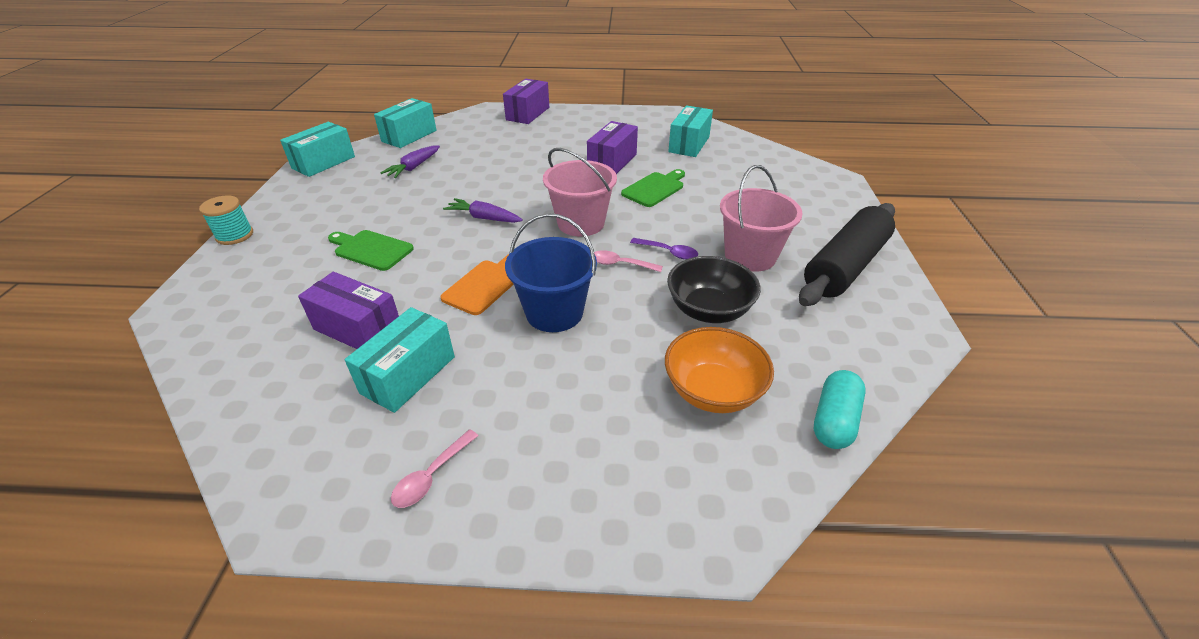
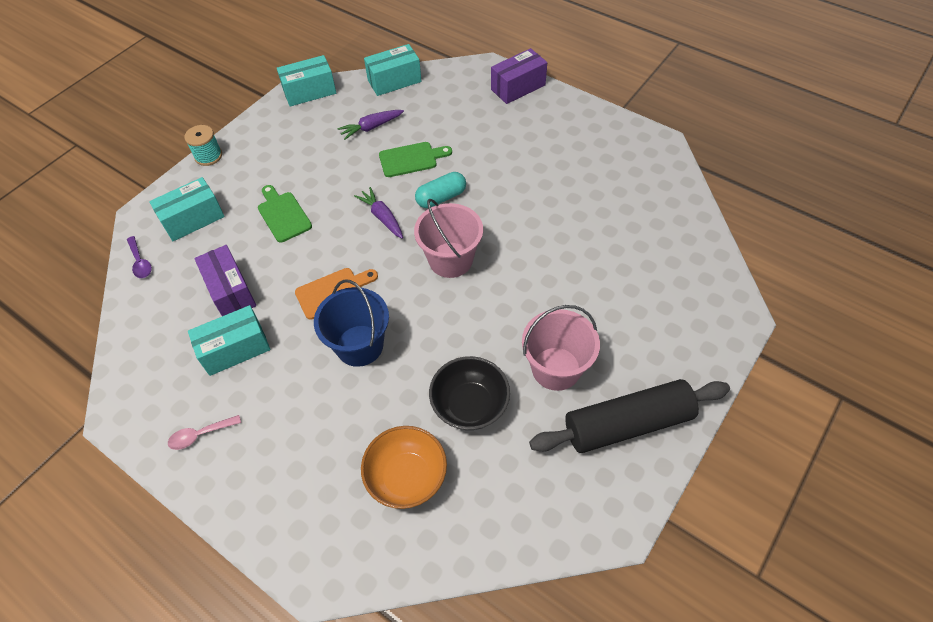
camera: 35 degrees right, 15 degrees up
(612, 162) = (540, 192): purple box -> none
(620, 264) = (444, 322): pink spoon -> none
(654, 188) = (548, 246): green cutting board -> green cutting board (411, 159)
(668, 252) = (492, 329): purple spoon -> purple spoon (140, 262)
(689, 144) = (635, 199): turquoise box -> turquoise box (193, 219)
(834, 420) = (465, 551): turquoise capsule -> turquoise capsule (441, 198)

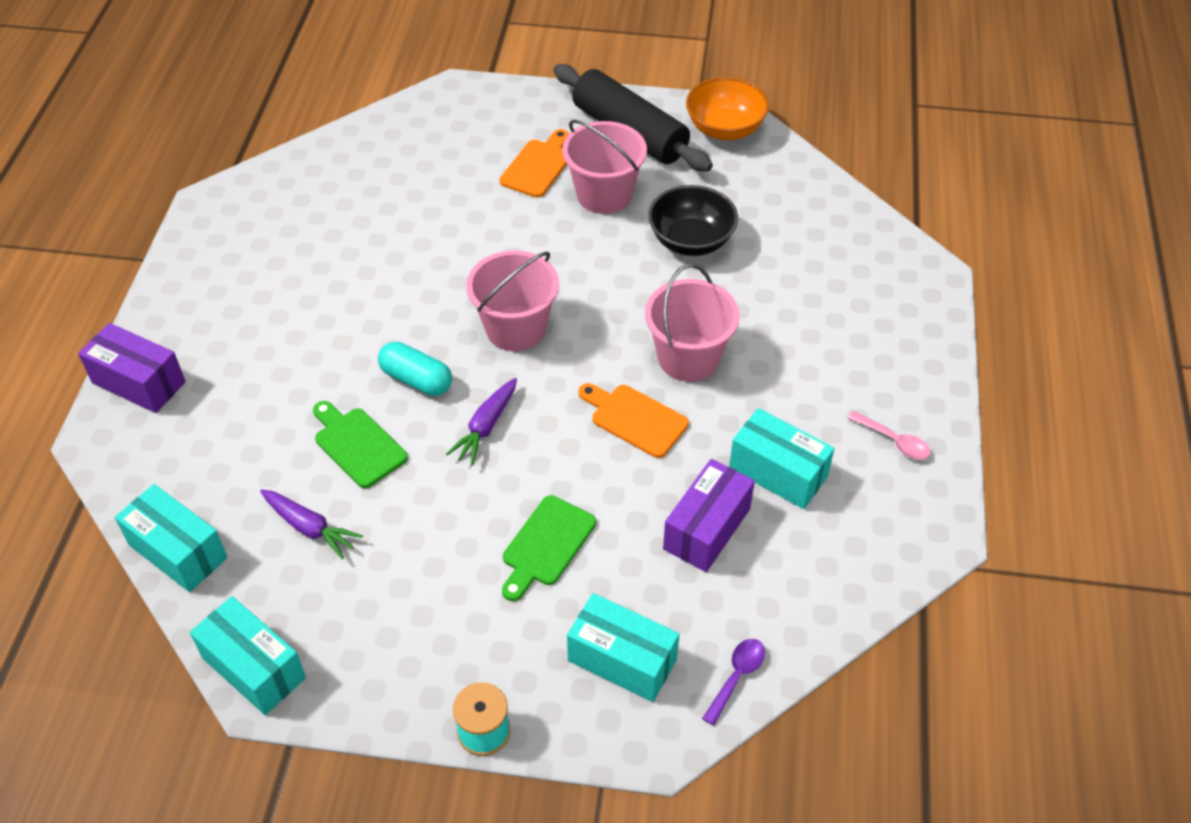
camera: 120 degrees left, 5 degrees down
(359, 345) = (688, 358): blue bucket -> pink bucket
(407, 477) = (797, 256): orange bowl -> orange bowl (725, 129)
(613, 337) = (538, 166): none -> orange cutting board

